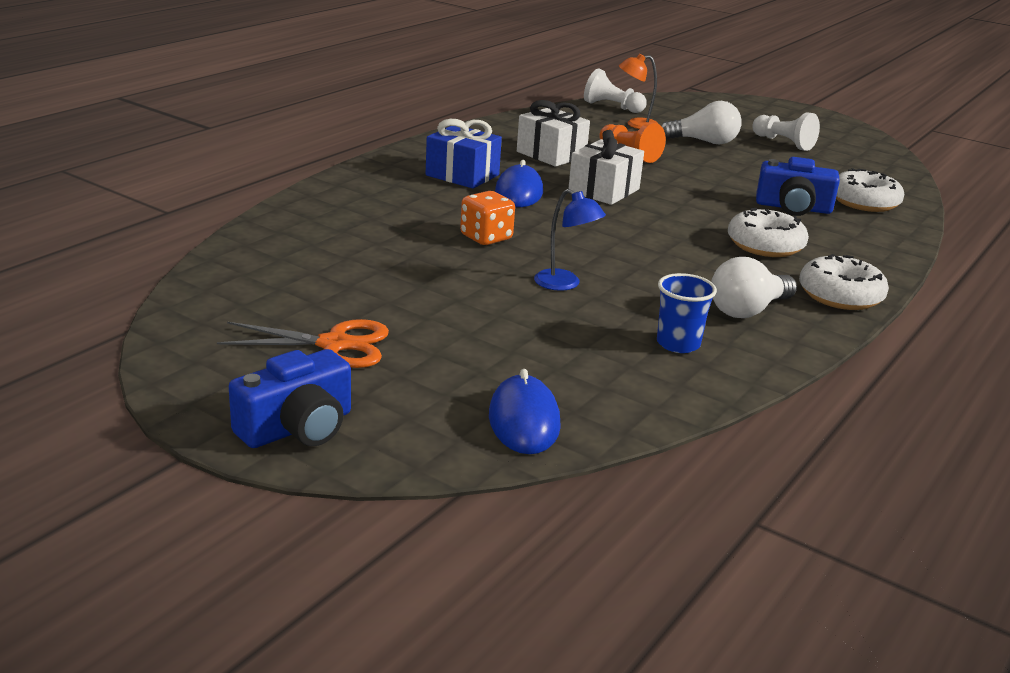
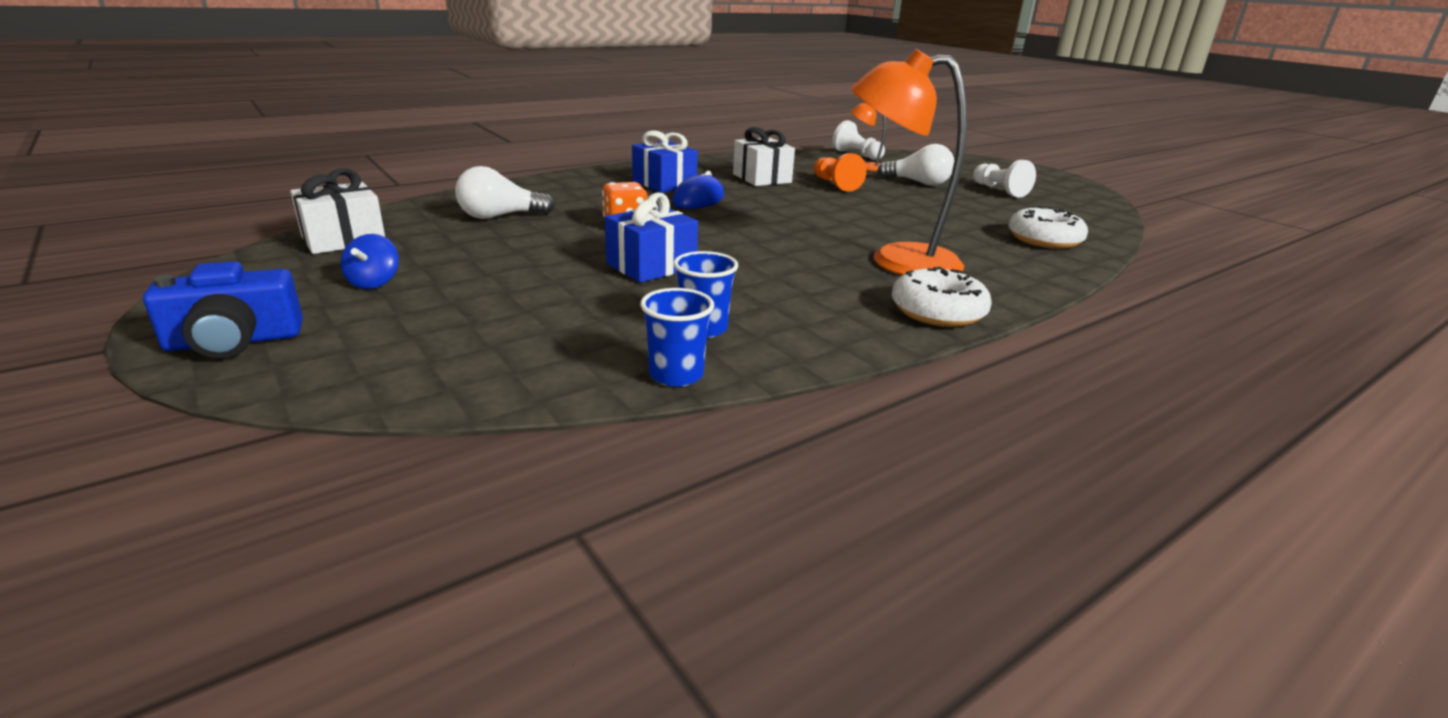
camera: 20 degrees right, 0 degrees up
(334, 345) = (374, 282): orange scissors -> blue spinning top
(524, 420) = (450, 371): blue mouse -> none
(565, 284) = (651, 266): blue lamp -> blue gift
(604, 190) = (779, 205): white gift -> white gift (343, 240)
(702, 391) = (676, 375): none -> blue cup
(747, 310) = (815, 310): white light bulb -> white light bulb (500, 216)
(765, 245) = (896, 260): white donut -> orange lamp
(793, 208) = (959, 236): blue camera -> none

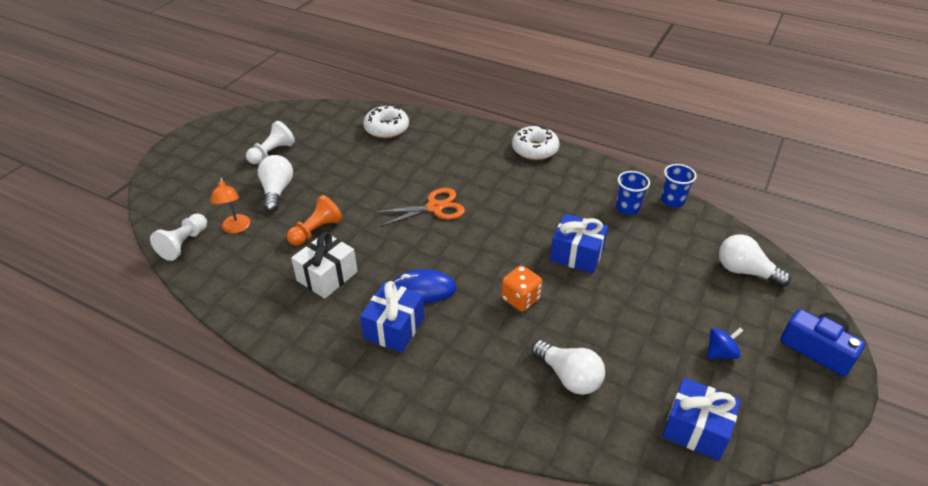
camera: 115 degrees left, 15 degrees up
(343, 240) = (696, 429): white gift -> blue gift
(434, 360) = (745, 271): none -> white light bulb
(830, 227) = (435, 207): none -> orange scissors
(896, 260) = (475, 171): orange lamp -> none

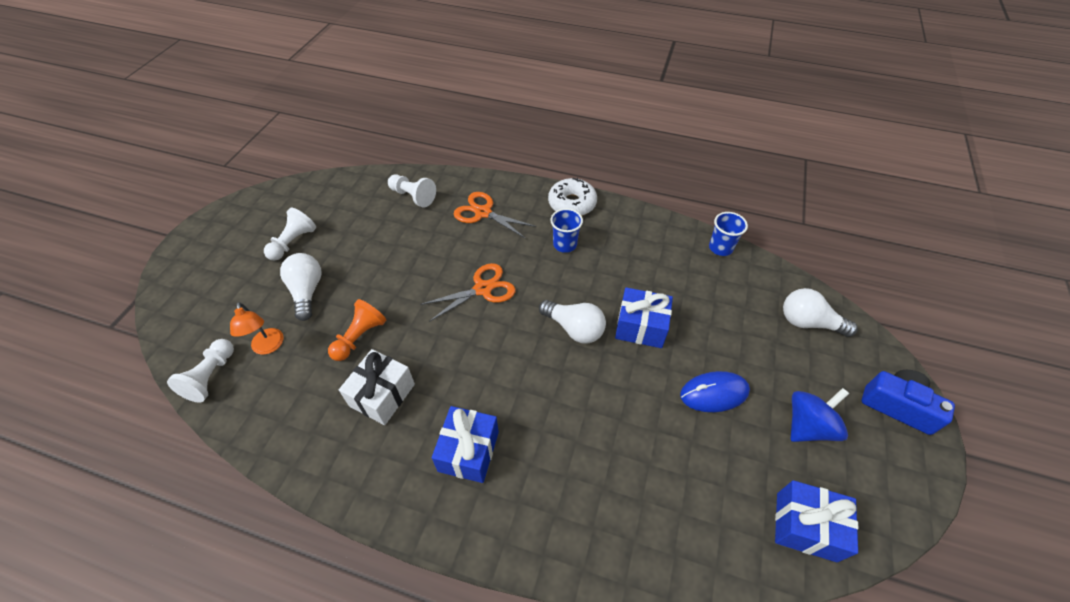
camera: 10 degrees left, 10 degrees up
(386, 128) = (413, 196): white donut -> white pawn
(423, 289) = (490, 395): blue mouse -> blue mouse (714, 393)
(448, 148) = (483, 213): none -> orange scissors
(520, 299) = (595, 391): orange dice -> none
(569, 377) = (665, 483): white light bulb -> white light bulb (574, 328)
(627, 208) = (679, 262): blue cup -> blue cup (565, 244)
(720, 353) = (808, 426): blue spinning top -> blue spinning top, size x1.56

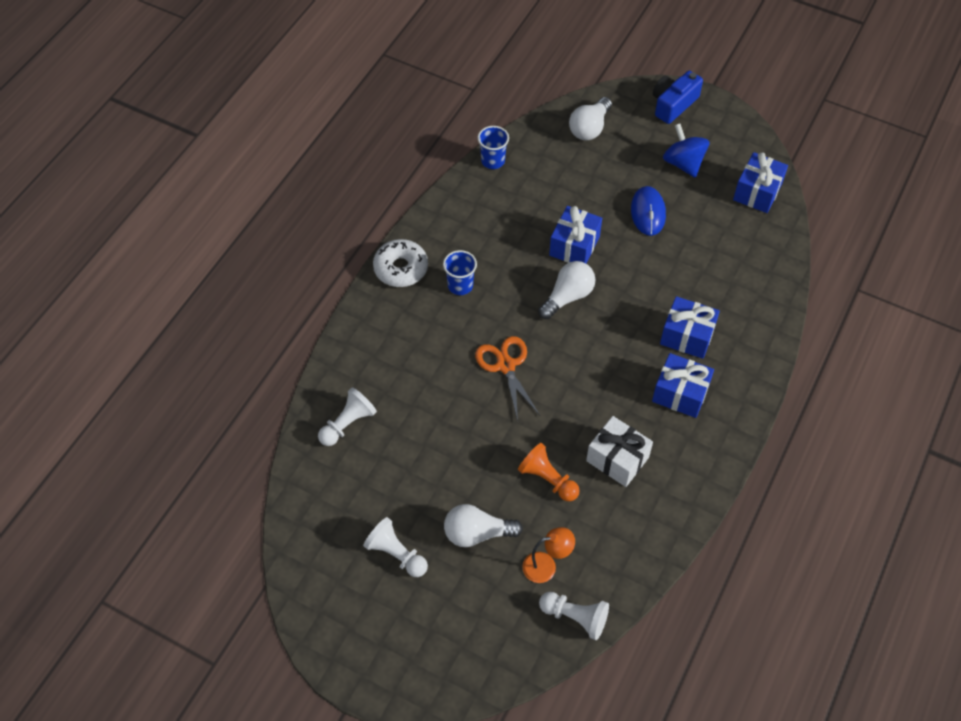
camera: 80 degrees left, 5 degrees up
(483, 213) = (394, 354): orange scissors -> none
(549, 452) = (687, 336): none -> blue gift

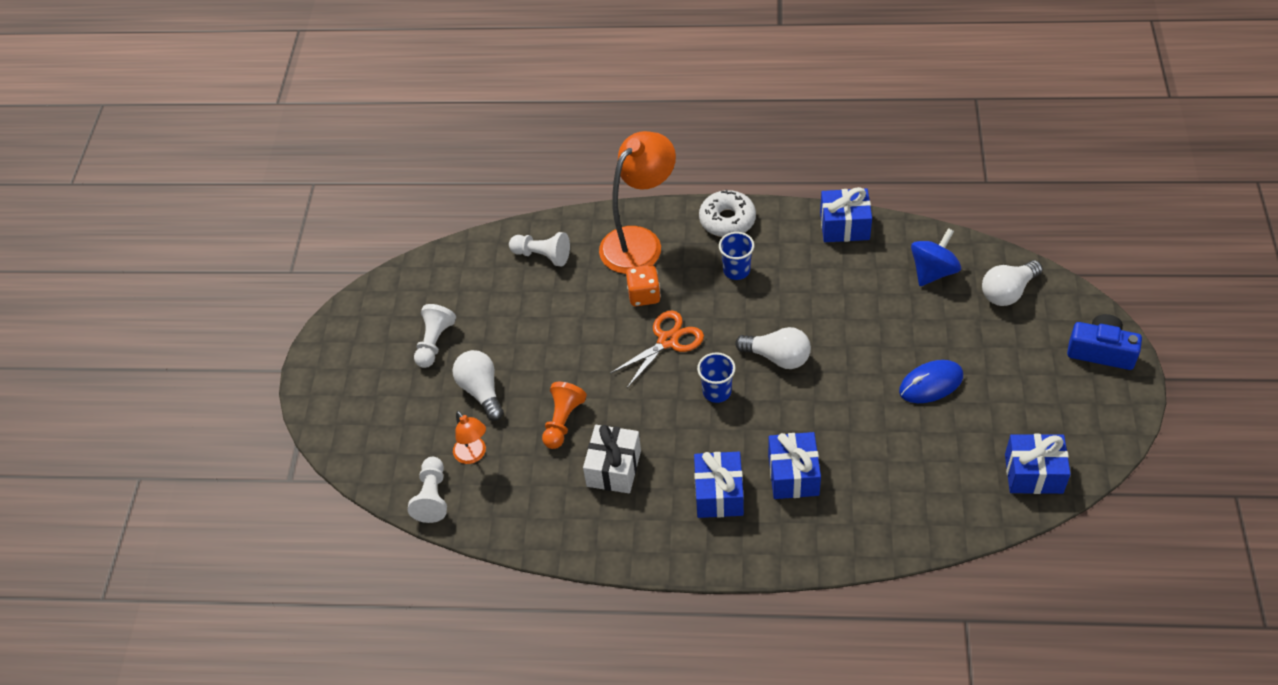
camera: 70 degrees right, 5 degrees down
(381, 342) = (639, 241): none -> orange lamp
(445, 363) = (644, 295): none -> orange dice
(493, 161) = (903, 233): blue cup -> blue cup (717, 392)
(574, 246) = (843, 339): blue gift -> blue gift (844, 226)
(589, 128) = (1007, 292): white light bulb -> white light bulb turned 45 degrees counterclockwise
(683, 163) = (1022, 390): blue spinning top -> blue spinning top (933, 271)

